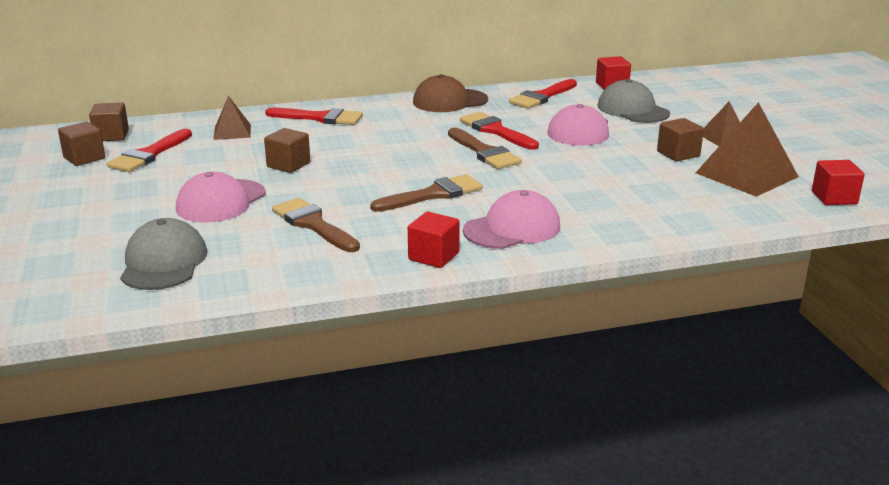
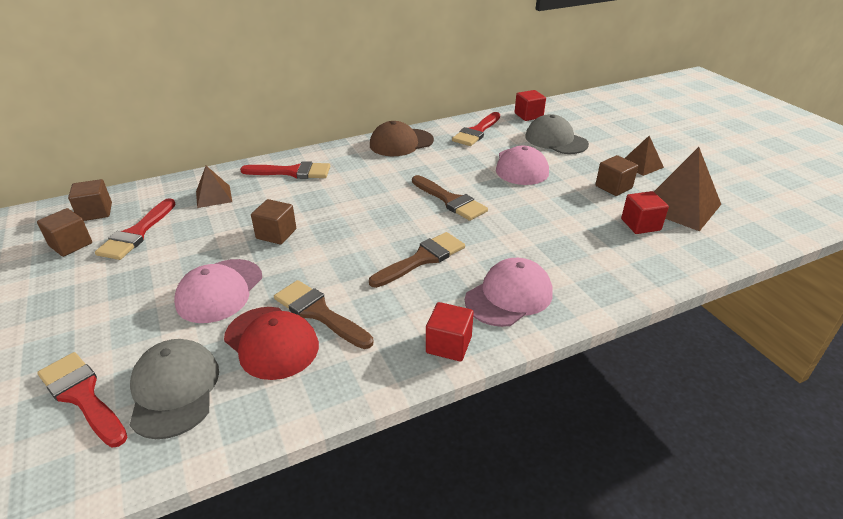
camera: 10 degrees left, 10 degrees up
(261, 240) = (271, 342): none -> red cap
(496, 131) = (452, 174): red brush -> red brush (82, 396)
(834, 198) = (761, 226): red cube -> red cube (640, 224)

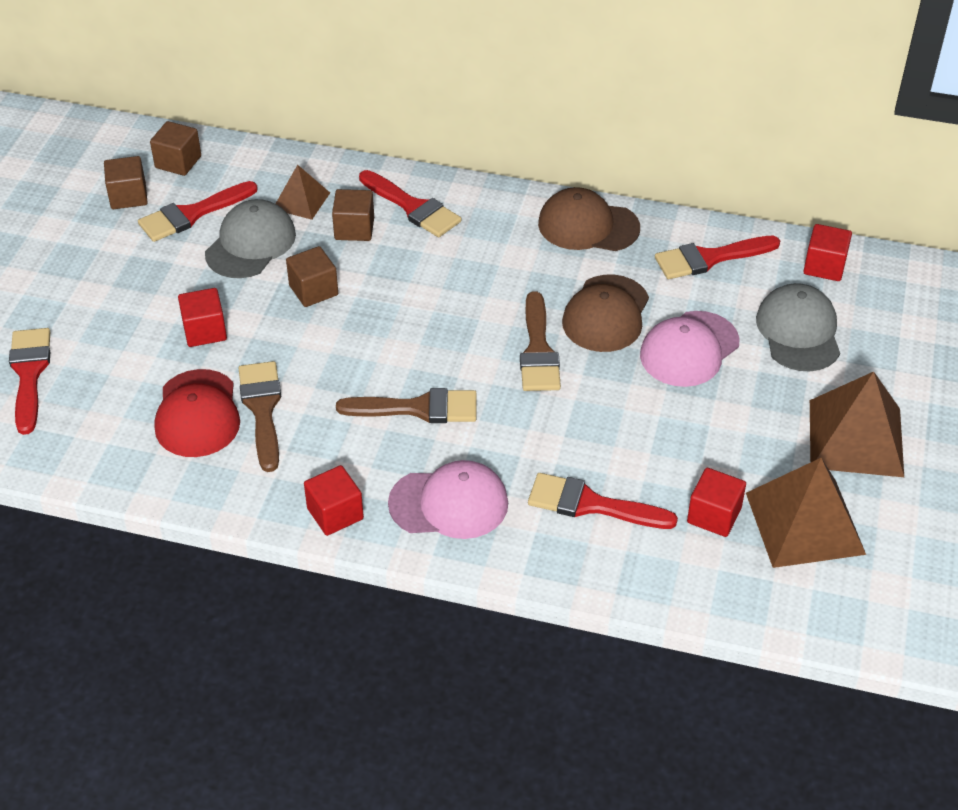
camera: 40 degrees right, 10 degrees up
(174, 390) = (92, 411): grey cap -> grey cap (250, 244)
(220, 290) = (205, 331): pink cap -> red cube
(461, 171) = (606, 314): none -> brown cap
(581, 252) = (591, 504): none -> red brush
(613, 187) = (763, 447): brown cube -> brown cube (354, 229)
(641, 165) = (855, 437): brown pyramid -> brown pyramid, size x1.81

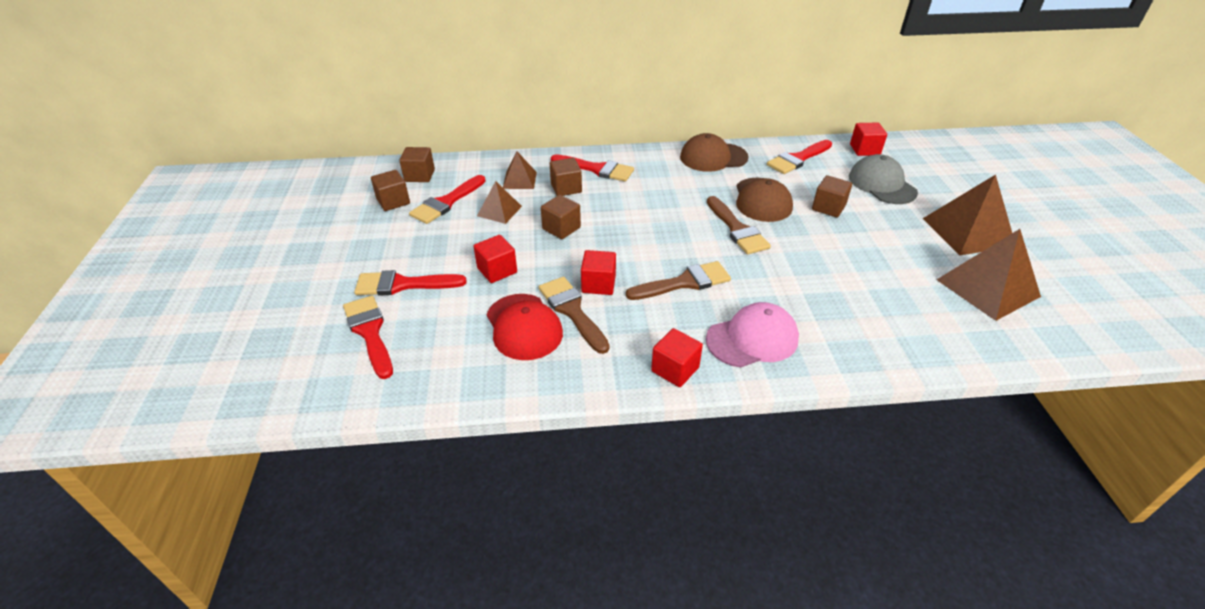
camera: 20 degrees left, 5 degrees down
(250, 244) = (499, 211): grey cap -> brown pyramid
(591, 504) = (848, 313): red brush -> red brush (403, 284)
(689, 349) = (828, 207): pink cap -> brown cube
(714, 515) = (930, 298): red cube -> red cube (598, 284)

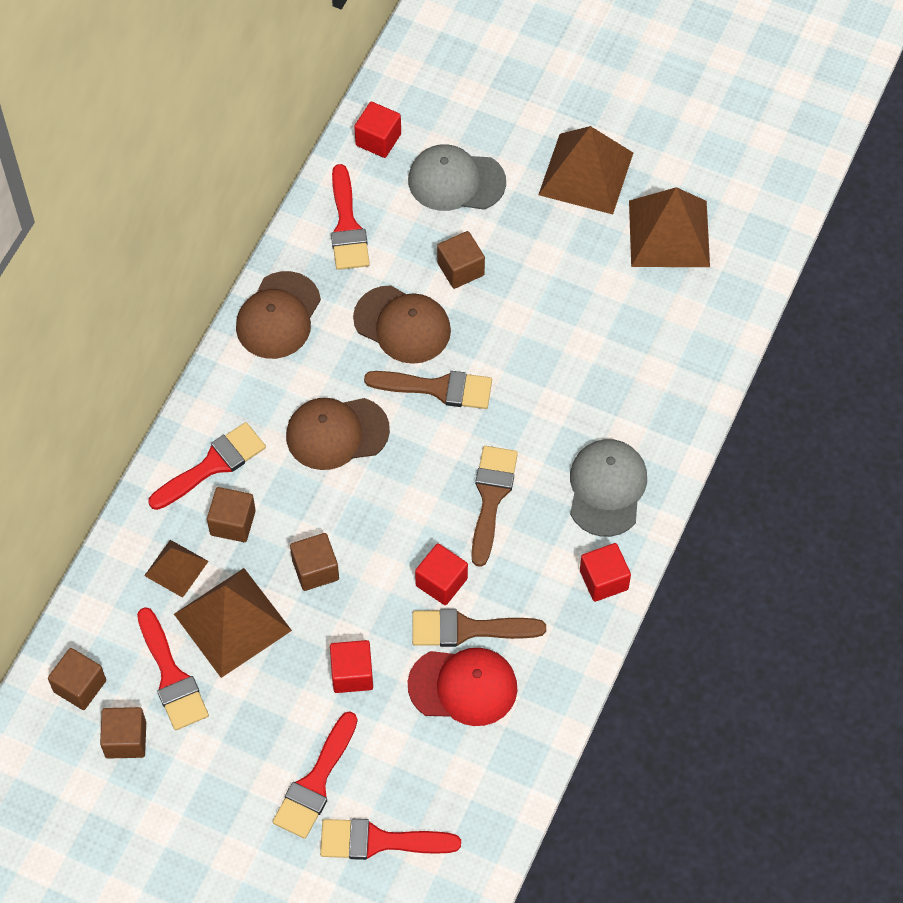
camera: 60 degrees left, 20 degrees up
(499, 211) = (232, 622): brown pyramid -> brown pyramid, size x1.81
(662, 203) = (337, 433): none -> brown cap
(752, 339) = (607, 488): pink cap -> grey cap

